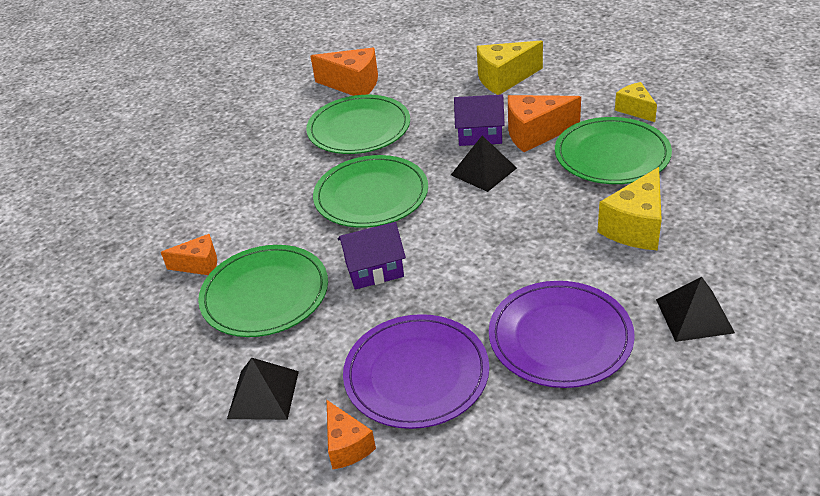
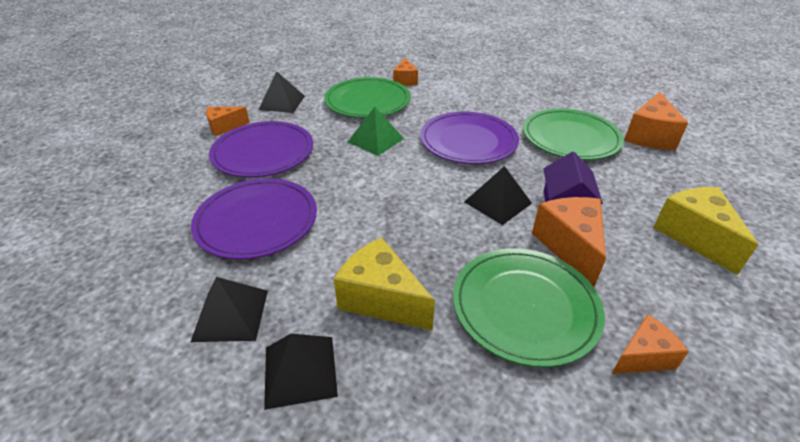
camera: 90 degrees right, 0 degrees up
(371, 195) = (468, 141): green plate -> purple plate
(374, 269) = (376, 140): purple house -> green pyramid
(635, 110) = (643, 357): yellow cheese -> orange cheese
(726, 258) = (300, 370): none -> black pyramid

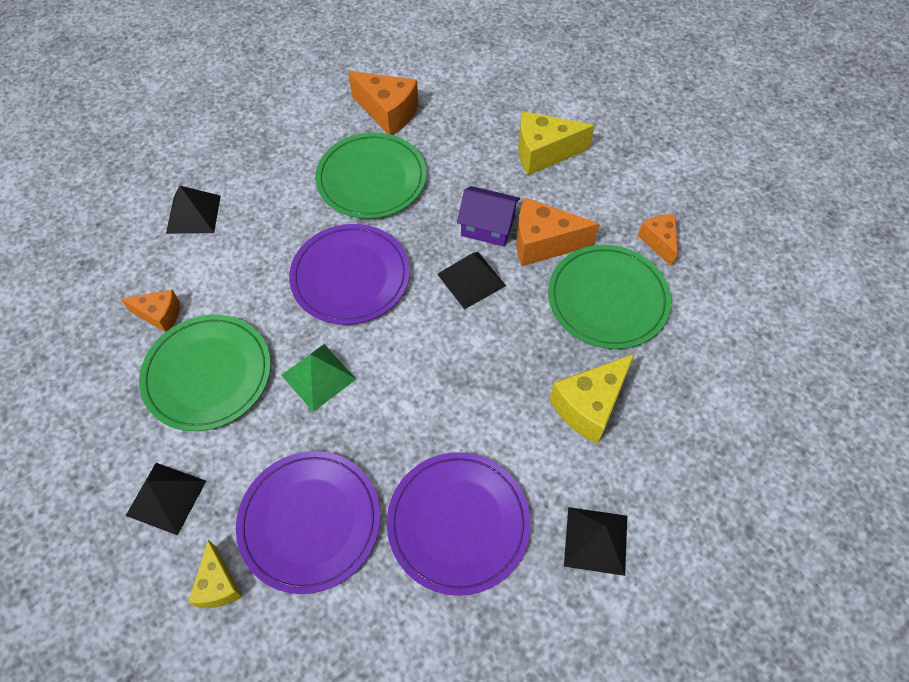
camera: 80 degrees left, 20 degrees up
(224, 127) = (218, 584): orange cheese -> yellow cheese
(300, 370) = (660, 477): black pyramid -> black pyramid (193, 214)

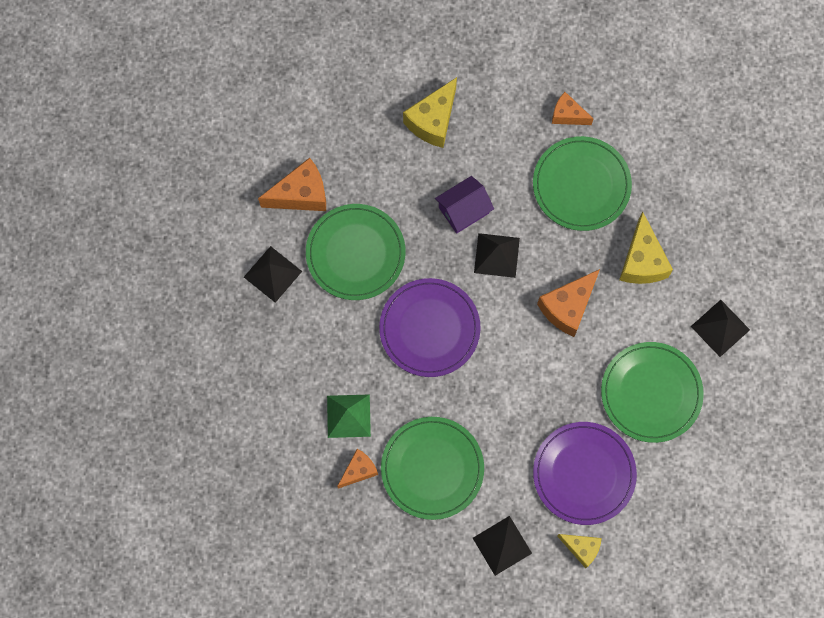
camera: 50 degrees left, 15 degrees up
(193, 214) = (284, 395): black pyramid -> black pyramid (272, 274)
(318, 377) = (490, 402): green pyramid -> green pyramid (348, 416)
(458, 523) = (651, 393): purple plate -> green plate
(543, 243) = (507, 187): orange cheese -> orange cheese (567, 307)

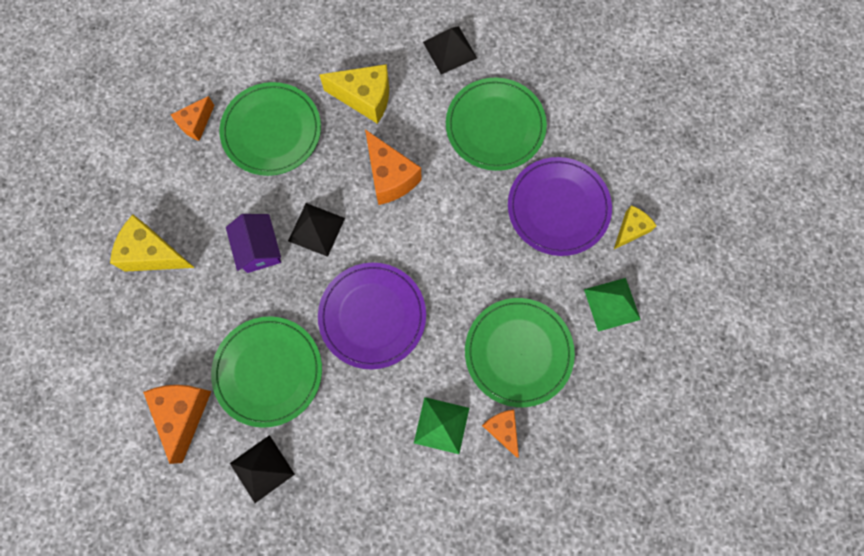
camera: 75 degrees left, 0 degrees up
(433, 121) = (153, 253): yellow cheese -> yellow cheese turned 150 degrees clockwise
(502, 545) = (612, 304): black pyramid -> green pyramid

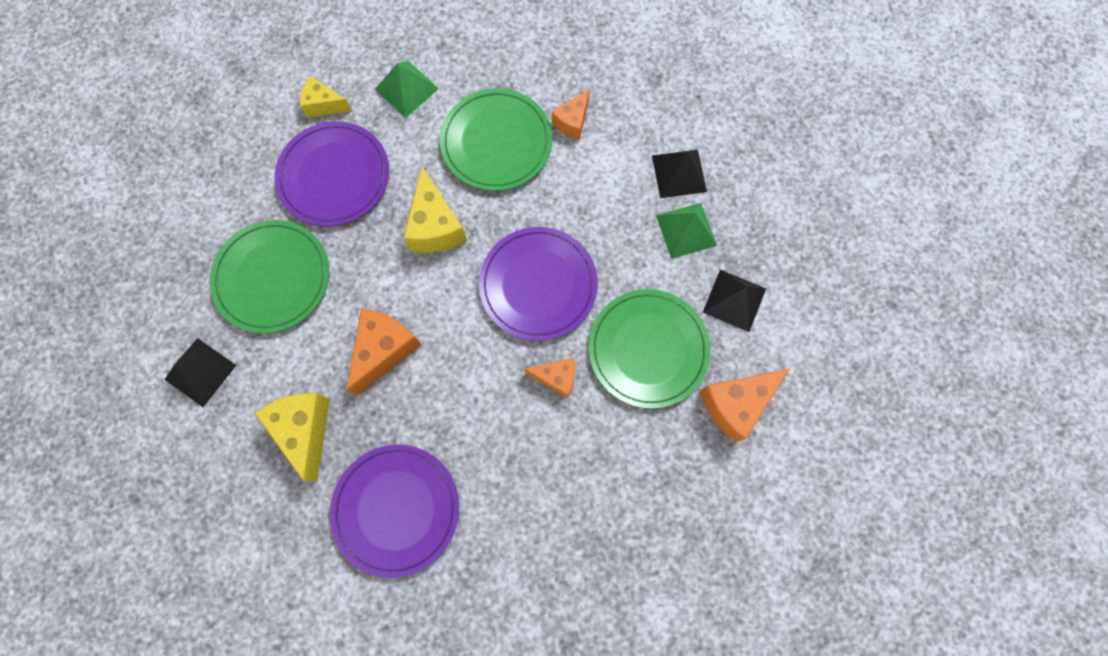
camera: 120 degrees left, 0 degrees up
(153, 253) = (604, 546): yellow cheese -> yellow cheese (435, 226)
(196, 124) = (432, 604): orange cheese -> orange cheese (556, 378)
(259, 249) = (535, 436): purple house -> none
(271, 131) = (396, 509): green plate -> purple plate
(316, 229) = (482, 390): black pyramid -> black pyramid (679, 173)
(441, 425) = (600, 171): green pyramid -> green pyramid (686, 230)

